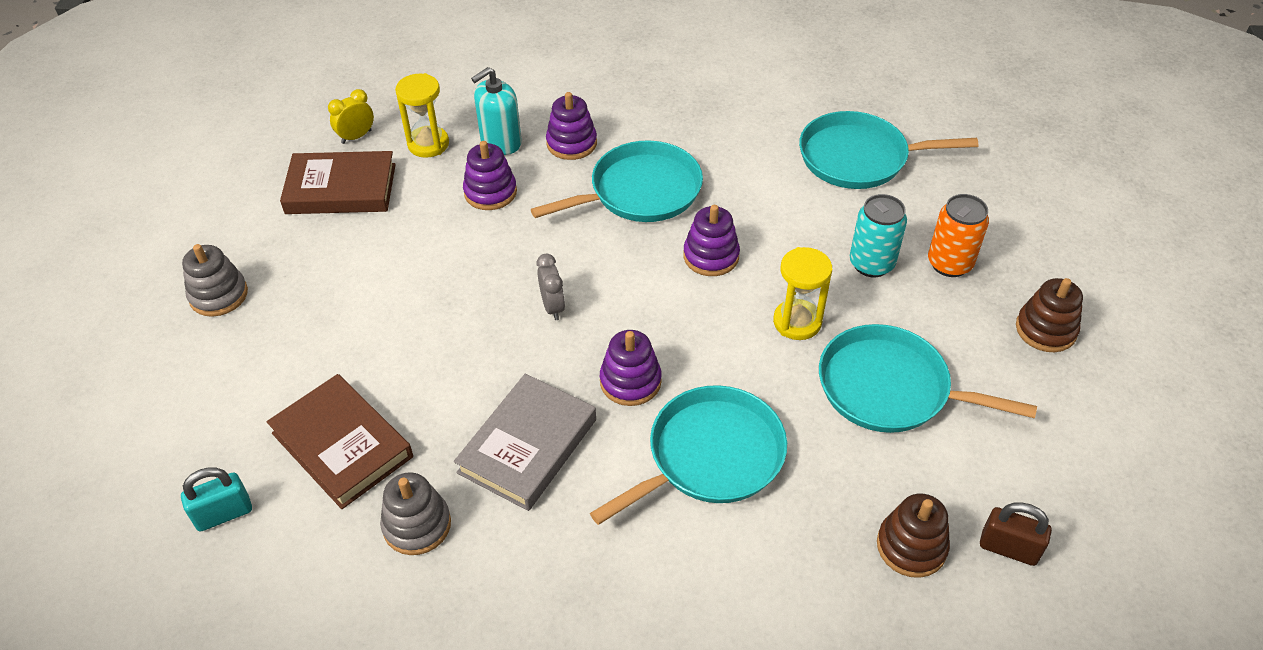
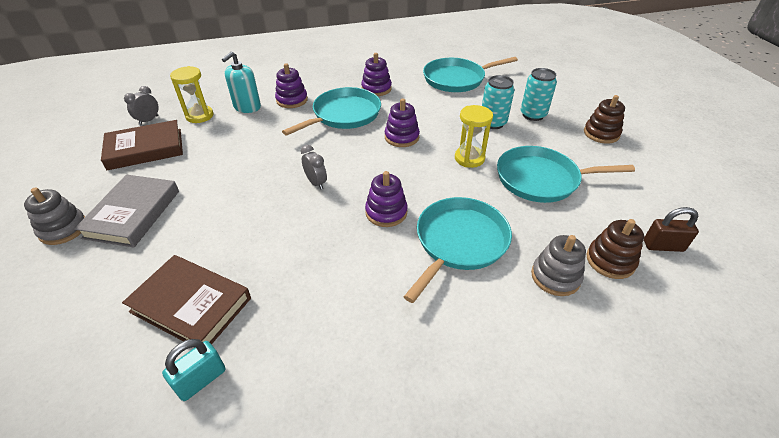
camera: 20 degrees left, 5 degrees down
(224, 514) = (98, 387): turquoise padlock -> turquoise padlock (201, 380)
(356, 137) = (149, 120): yellow clock -> grey clock
(417, 525) = (271, 346): grey stacking toy -> grey stacking toy (555, 277)
(490, 192) = (250, 132): purple stacking toy -> purple stacking toy (376, 89)
(528, 446) = (334, 268): grey book -> grey book (133, 214)
(949, 263) = (533, 115): orange can -> turquoise can

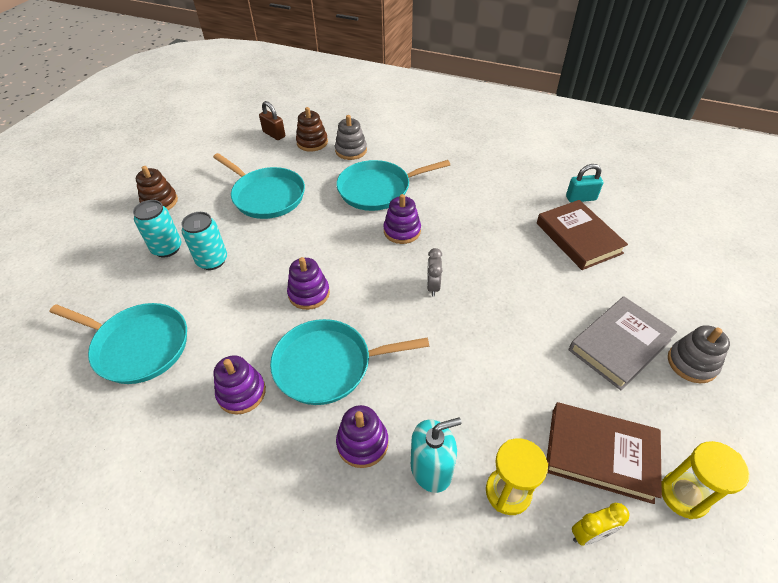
camera: 140 degrees left, 5 degrees up
(149, 120) = (590, 534): grey clock -> yellow clock
(469, 158) = (286, 238): yellow hourglass -> yellow hourglass (684, 495)

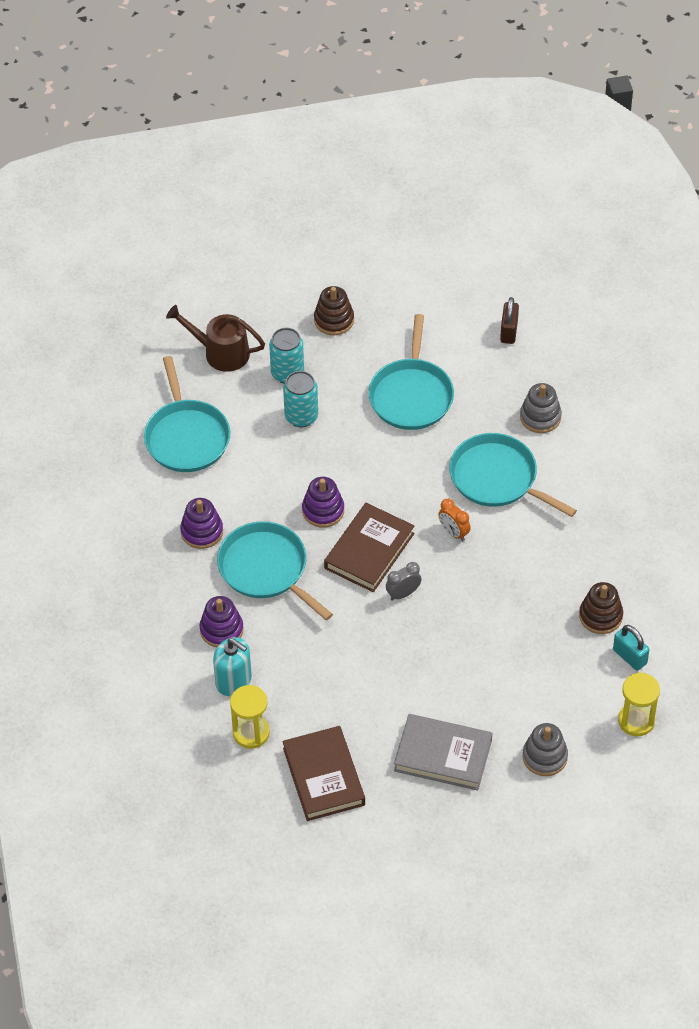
camera: 55 degrees right, 5 degrees up
(97, 277) = (221, 352): none -> brown watering can
(312, 142) = (524, 374): brown stacking toy -> brown stacking toy (600, 616)
(402, 231) = (454, 532): purple stacking toy -> orange clock
(578, 238) = (561, 677): brown book -> brown book (369, 551)
(590, 534) = (256, 791): yellow clock -> none
(684, 495) = (327, 837): yellow hourglass -> yellow hourglass (636, 721)
(692, 363) = (462, 812): grey stacking toy -> grey stacking toy (544, 757)

